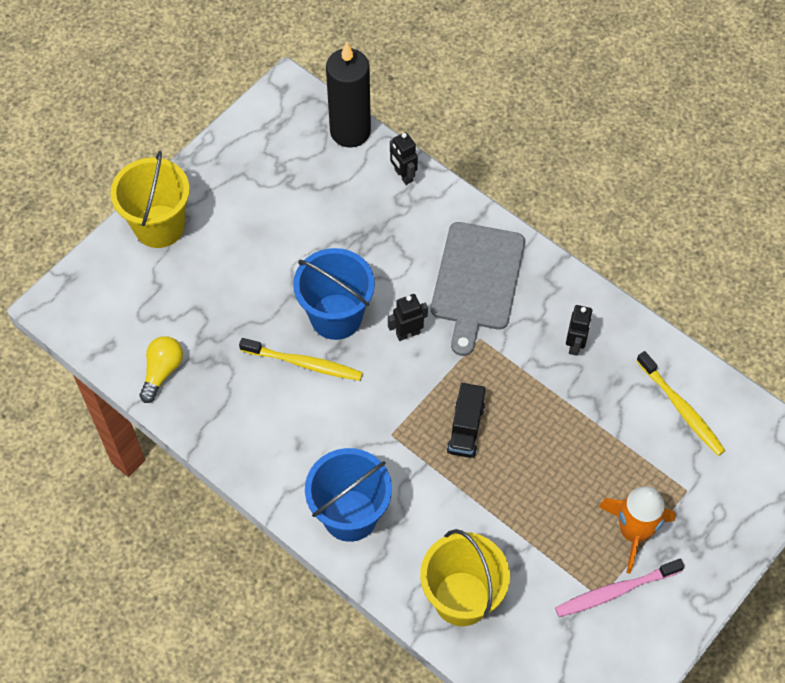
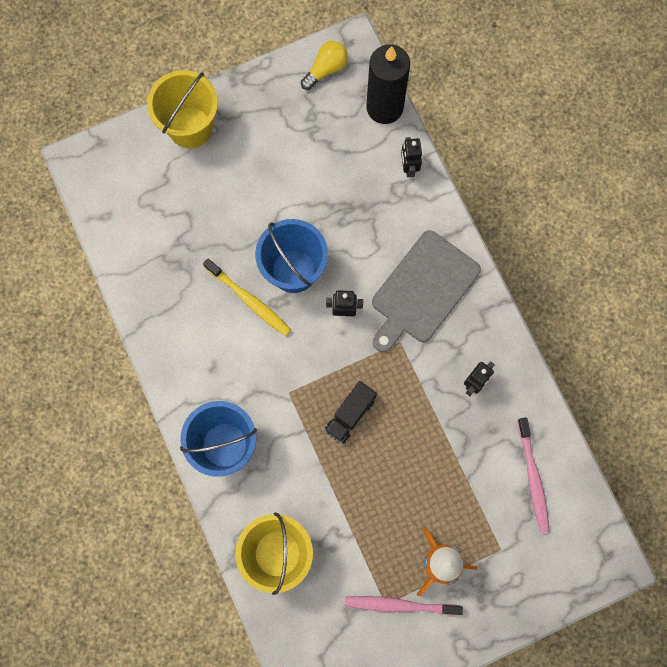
camera: 25 degrees right, 15 degrees up
(162, 372) = (136, 257): yellow light bulb -> yellow light bulb (326, 69)
(681, 409) = (533, 478): yellow toothbrush -> pink toothbrush

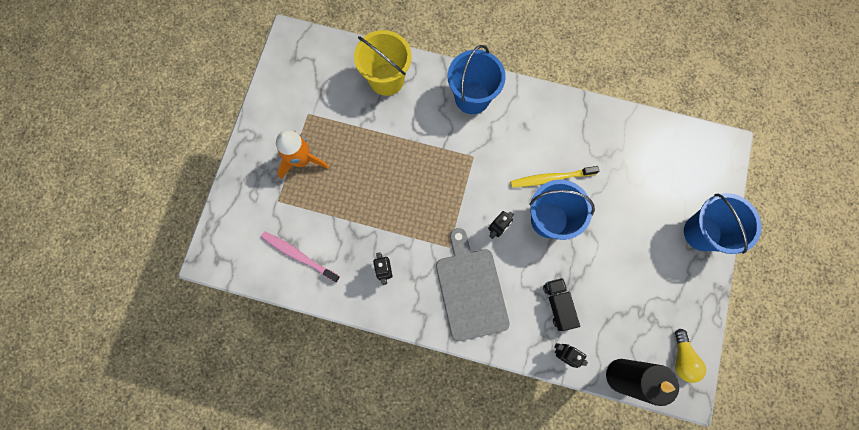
camera: 130 degrees right, 0 degrees up
(190, 127) = (702, 232): yellow bucket -> blue bucket
(350, 415) = (430, 180): black truck -> black truck (558, 305)
(399, 605) = (301, 120): pink toothbrush -> none

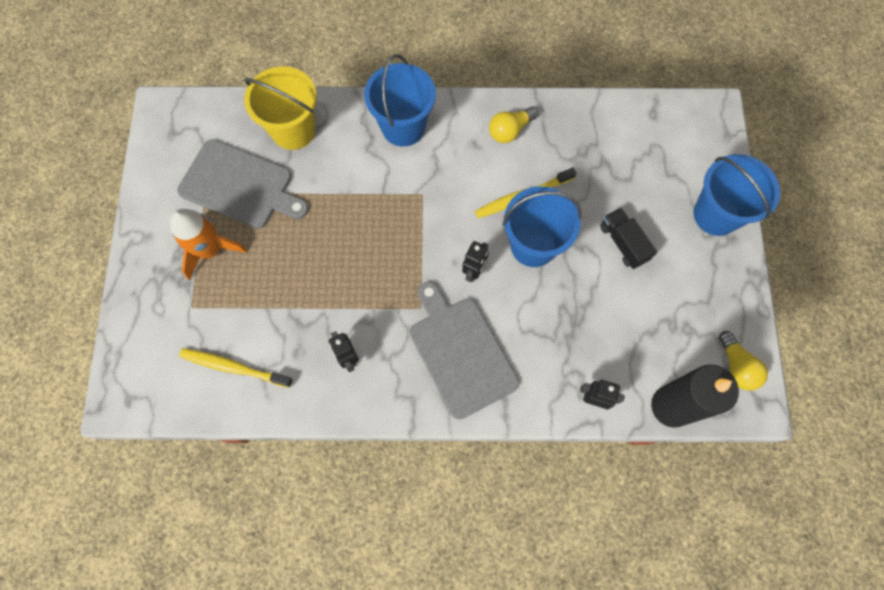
camera: 15 degrees left, 5 degrees down
(298, 255) = (233, 367): pink toothbrush -> yellow toothbrush
(336, 114) = (240, 185): none -> grey cutting board
(556, 121) = (510, 130): none -> yellow light bulb
(558, 305) = (571, 342): black truck -> black truck (623, 243)

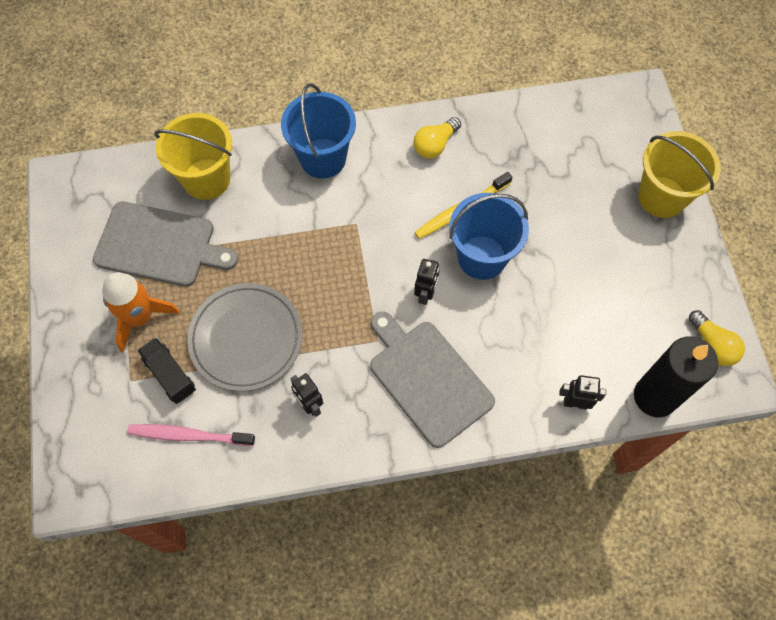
camera: 10 degrees left, 5 degrees down
(233, 367) = (188, 435): yellow toothbrush -> pink toothbrush
(301, 286) = (246, 338): none -> grey plate
(623, 243) = (574, 240): black truck -> black truck (170, 375)
(716, 214) = (661, 197): blue bucket -> yellow bucket

